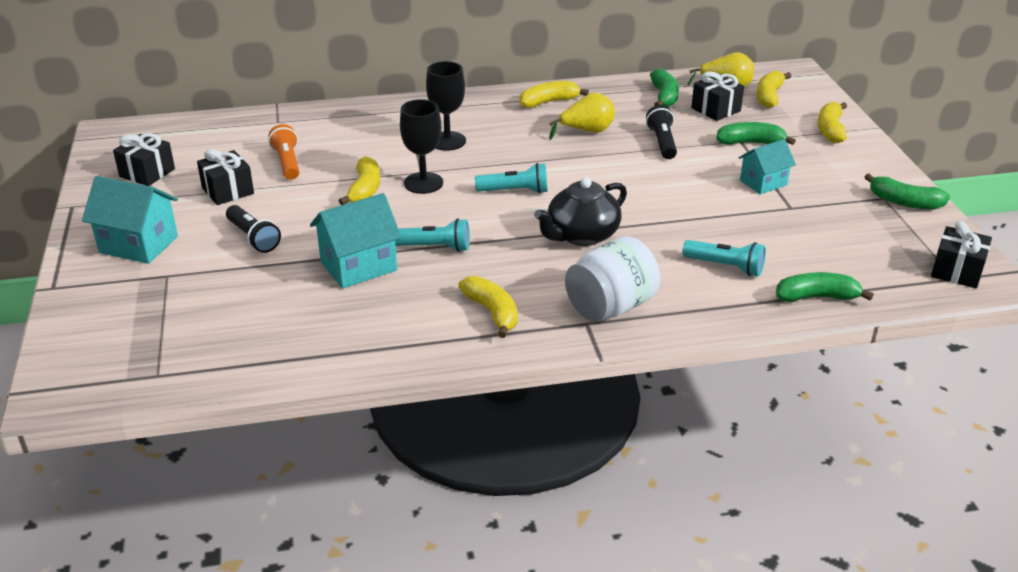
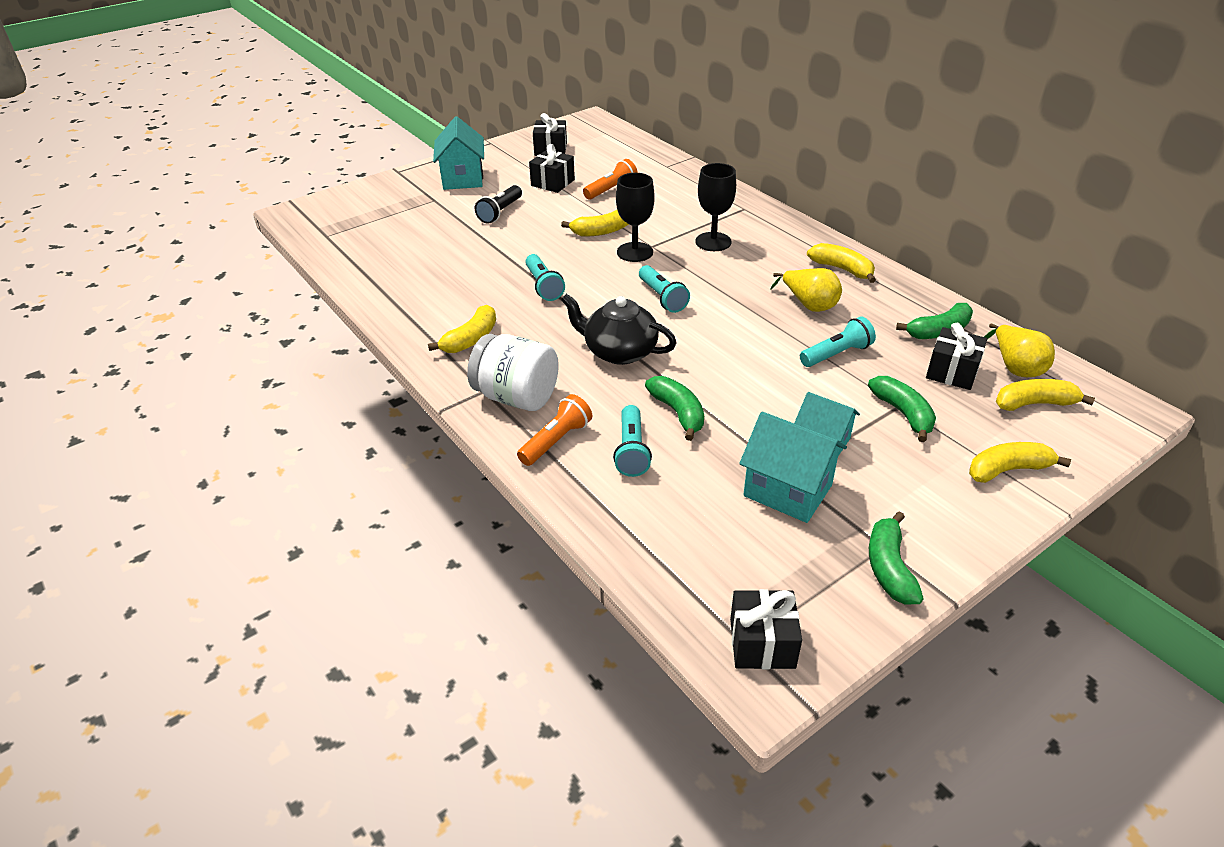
camera: 65 degrees right, 5 degrees up
(358, 266) = (494, 263): turquoise house -> turquoise house (787, 490)
(662, 142) = (836, 354): black flashlight -> turquoise flashlight
(689, 301) = (556, 441): none -> orange flashlight
(817, 297) = (620, 528): green banana -> green banana (678, 413)

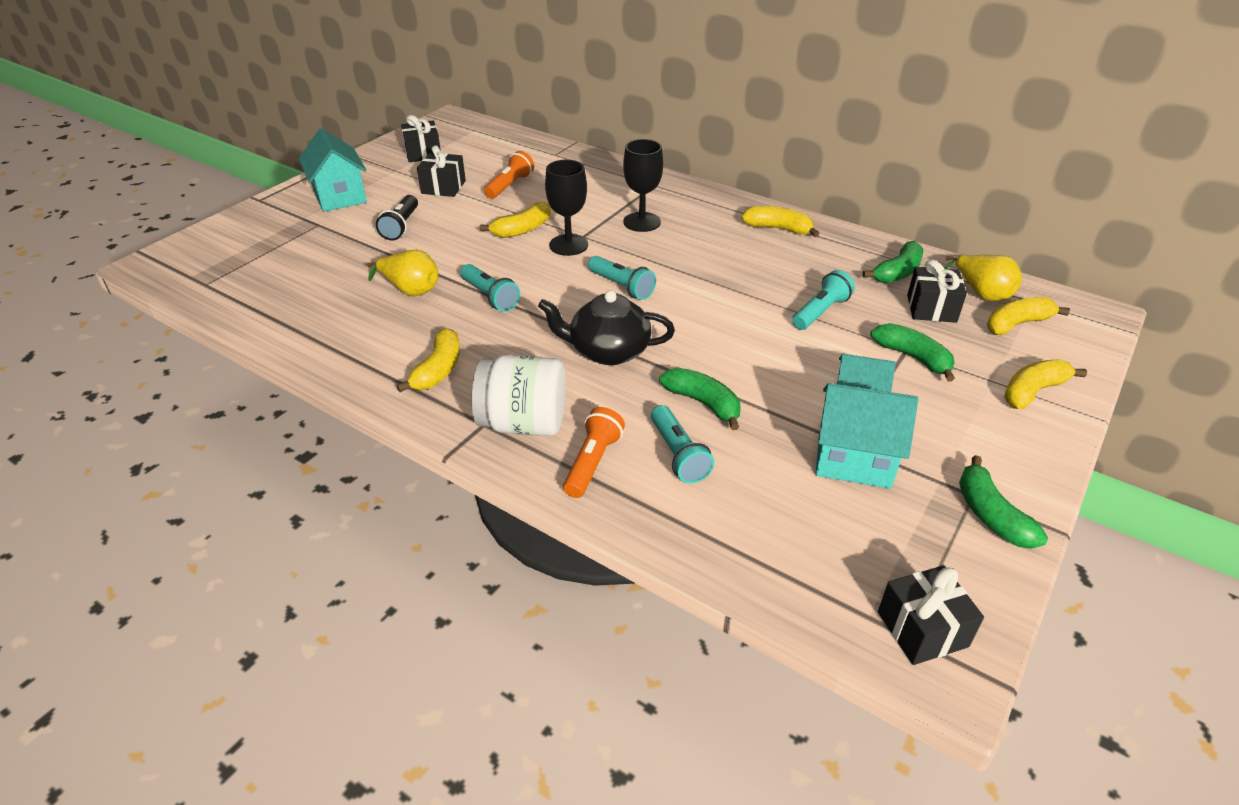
camera: 20 degrees left, 0 degrees up
(809, 305) = (767, 268): yellow pear -> yellow pear (410, 290)

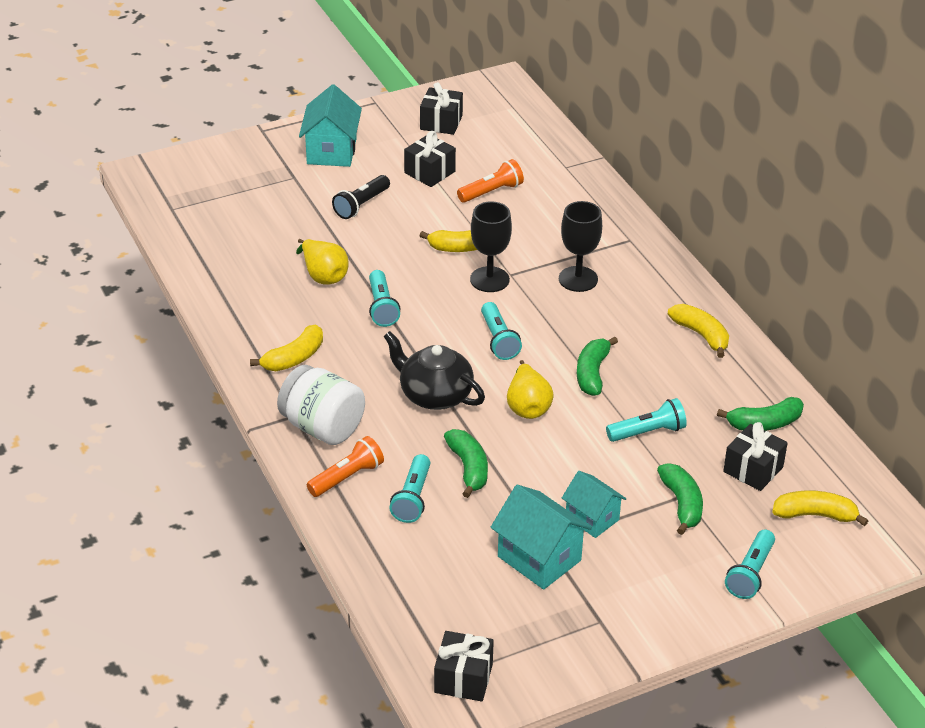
camera: 30 degrees right, 0 degrees up
(981, 293) = (819, 474): yellow pear -> yellow pear (527, 406)
(991, 514) = (597, 639): green banana -> green banana (592, 373)
(1033, 391) = (750, 574): yellow banana -> turquoise flashlight

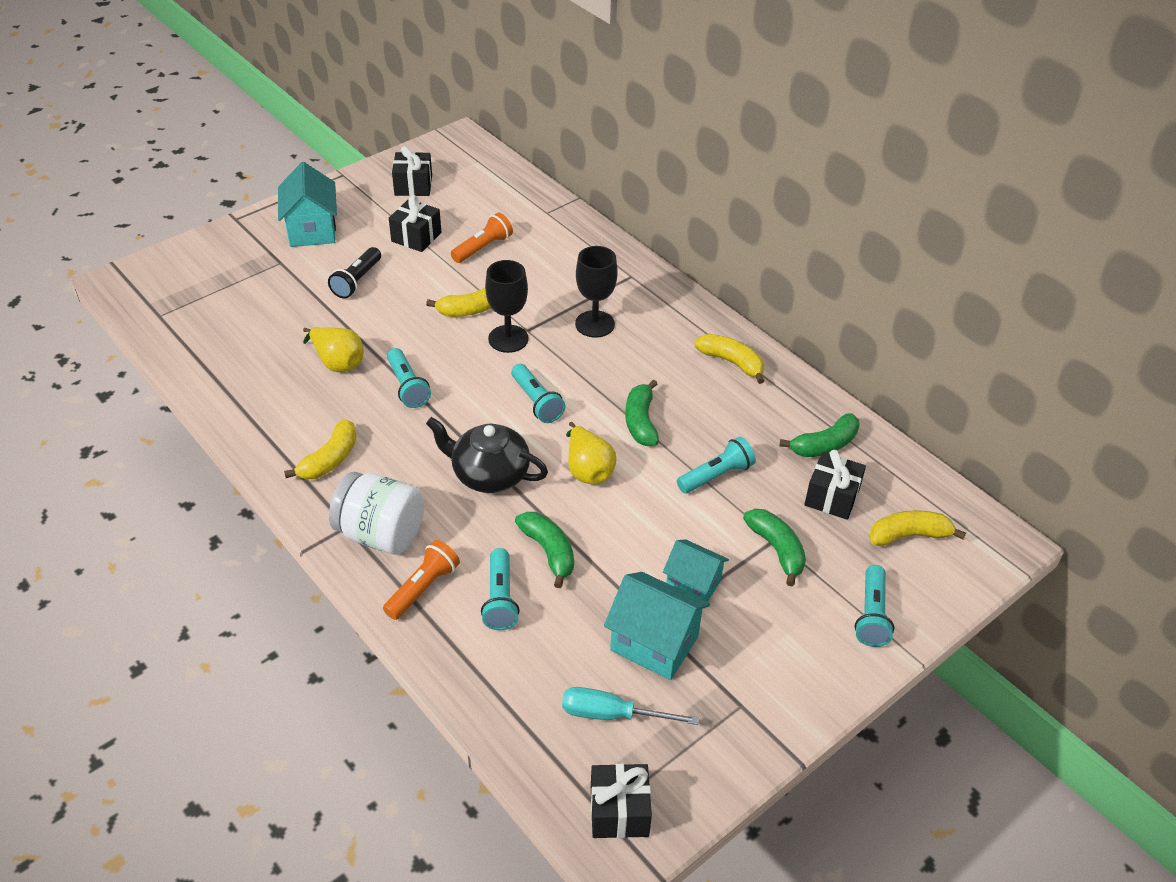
camera: 15 degrees left, 5 degrees up
(482, 606) = (612, 715): none -> turquoise screwdriver

